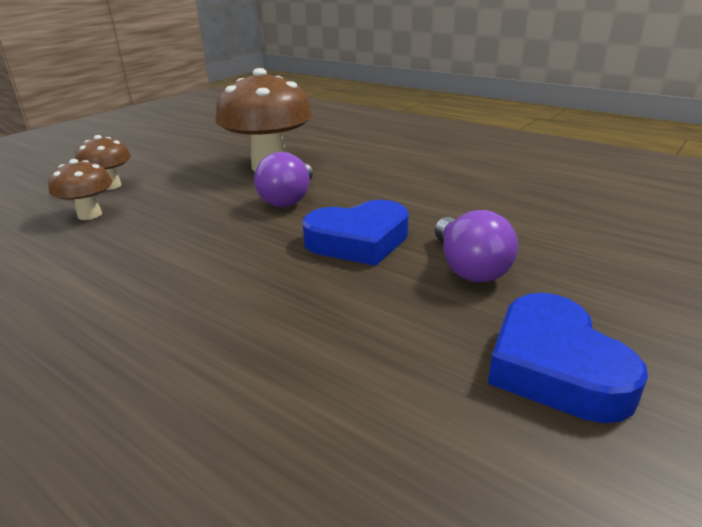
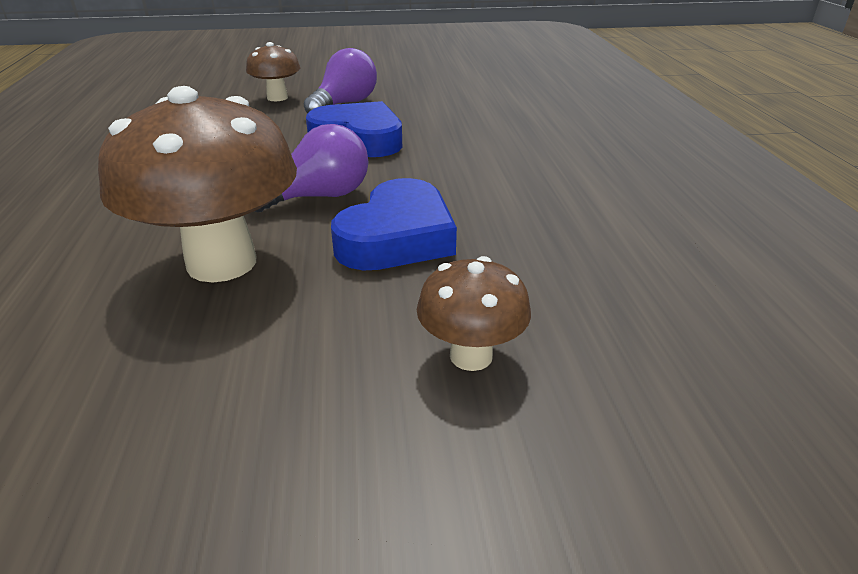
camera: 135 degrees left, 5 degrees up
(90, 215) = (546, 289): brown mushroom -> brown mushroom (277, 98)
(555, 367) = (408, 76): blue heart -> blue heart (397, 237)

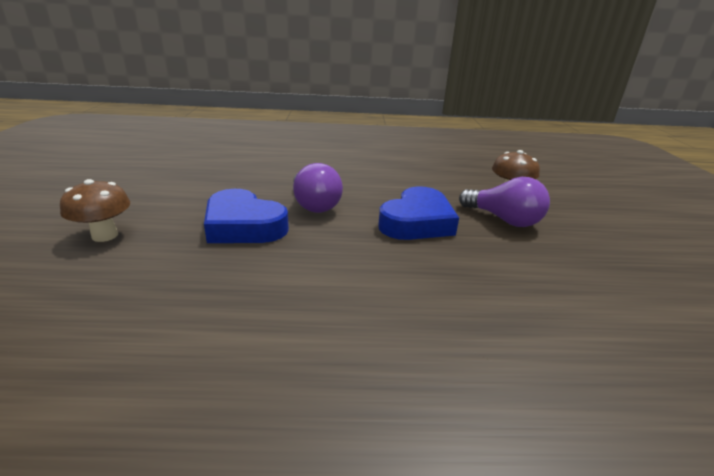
camera: 95 degrees right, 5 degrees down
(222, 263) = (249, 182): brown mushroom -> none

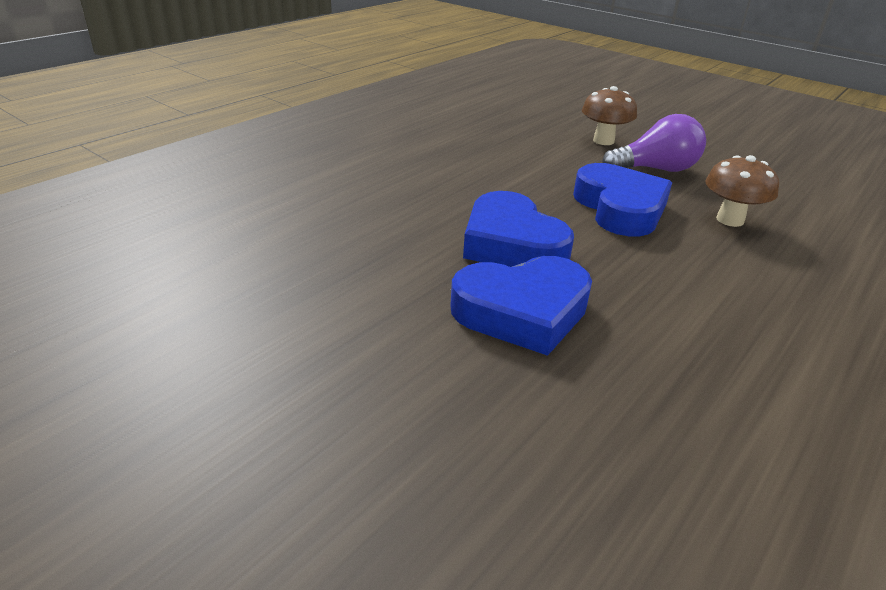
camera: 50 degrees left, 5 degrees up
(105, 235) = (432, 442): brown mushroom -> brown mushroom (730, 220)
(314, 204) = (512, 244): purple light bulb -> blue heart

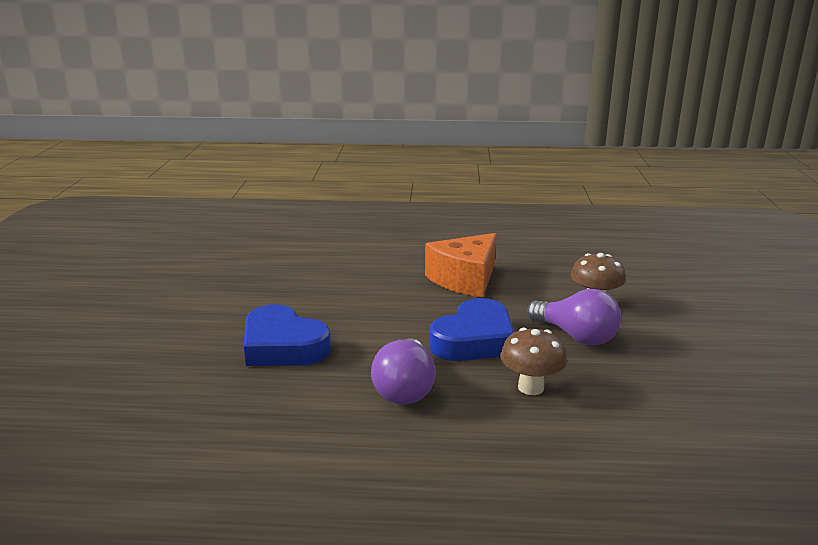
camera: 55 degrees right, 10 degrees down
(489, 165) = (465, 279): none -> orange cheese
(512, 244) = (360, 320): blue heart -> none
(689, 275) = (405, 389): none -> purple light bulb

